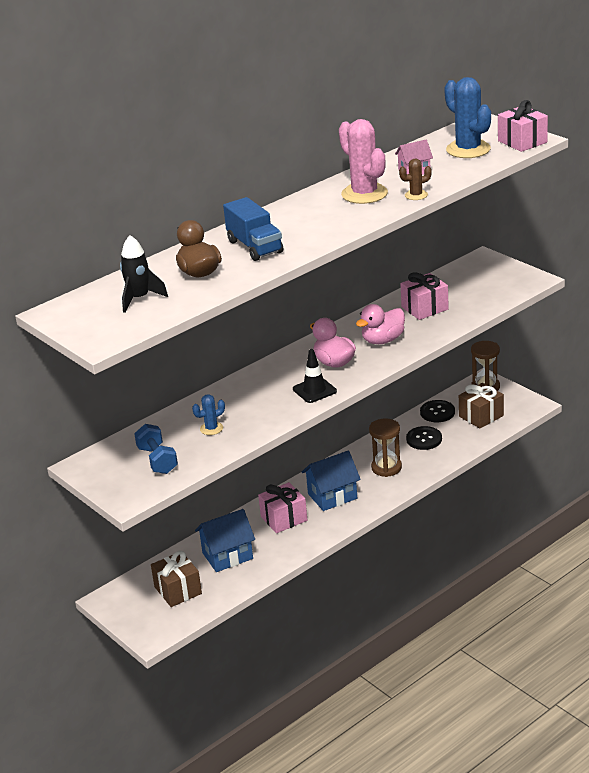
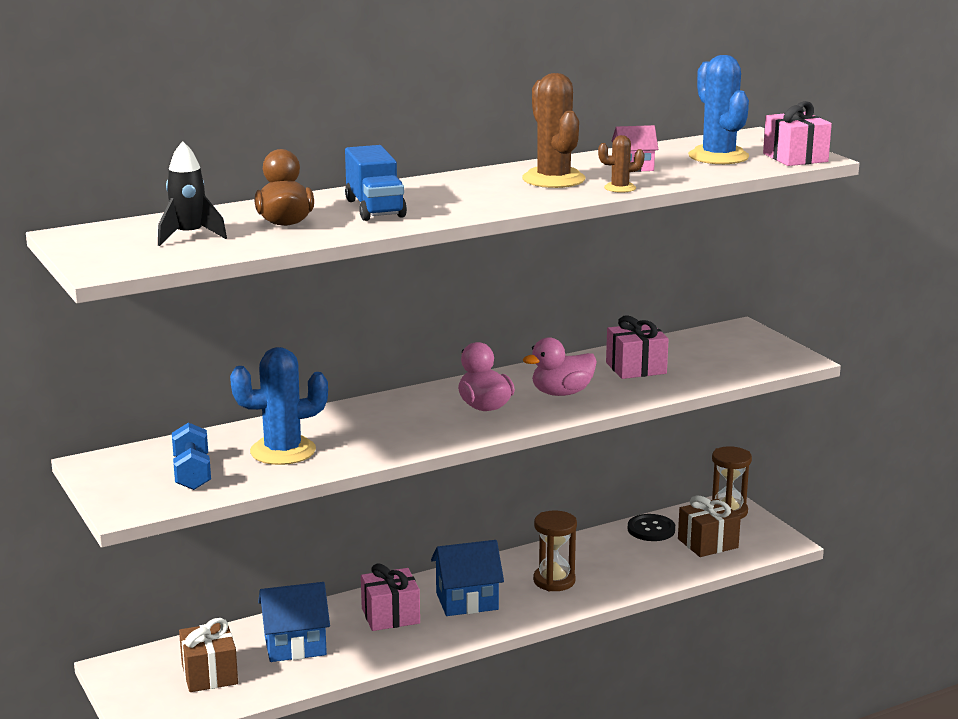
camera: 10 degrees right, 10 degrees down
(211, 428) = (283, 451): blue cactus -> blue cactus, size x2.02
(314, 390) = (441, 431): black traffic cone -> none
(364, 194) = (553, 179): pink cactus -> brown cactus
(424, 439) = (619, 557): black button -> none

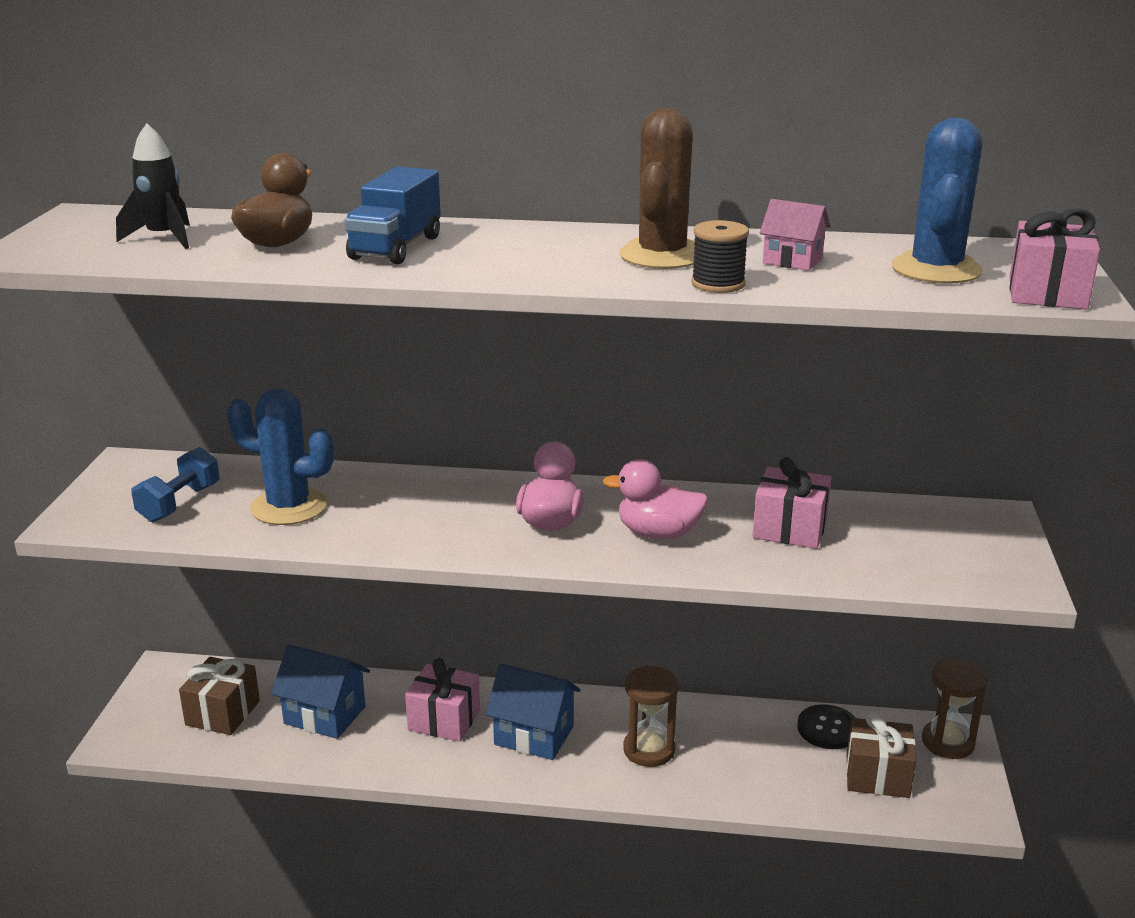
camera: 35 degrees right, 5 degrees up
(620, 188) = (718, 284): brown cactus -> black spool

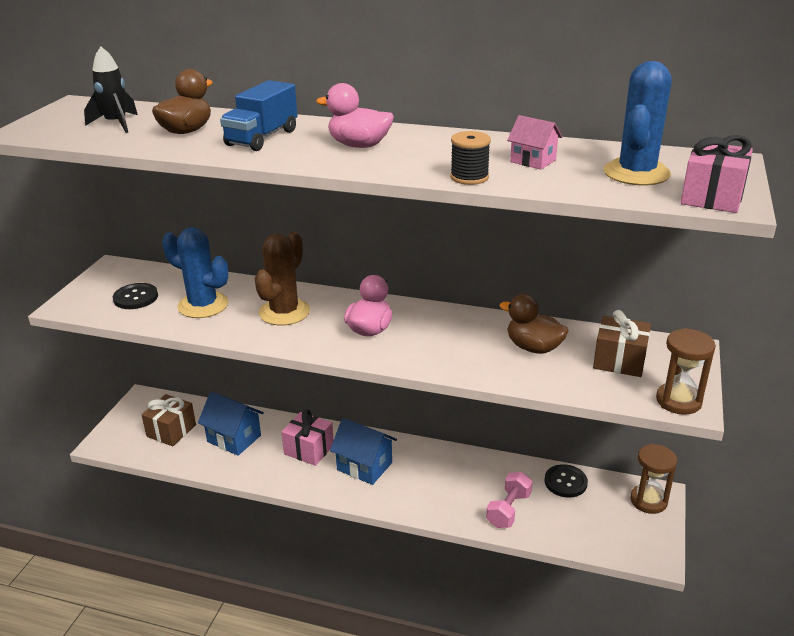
camera: 10 degrees right, 5 degrees up
(179, 503) = (136, 297): blue dumbbell -> black button
(649, 750) = (438, 484): brown hourglass -> brown hourglass (678, 401)
(658, 533) = (440, 344): pink duck -> pink duck (359, 145)
(662, 255) = (441, 152): brown cactus -> brown cactus (284, 312)
(759, 775) = (508, 510): none -> pink dumbbell
(789, 529) = (533, 348): pink gift -> brown duck
(877, 775) = (591, 520): brown gift -> brown gift (619, 361)

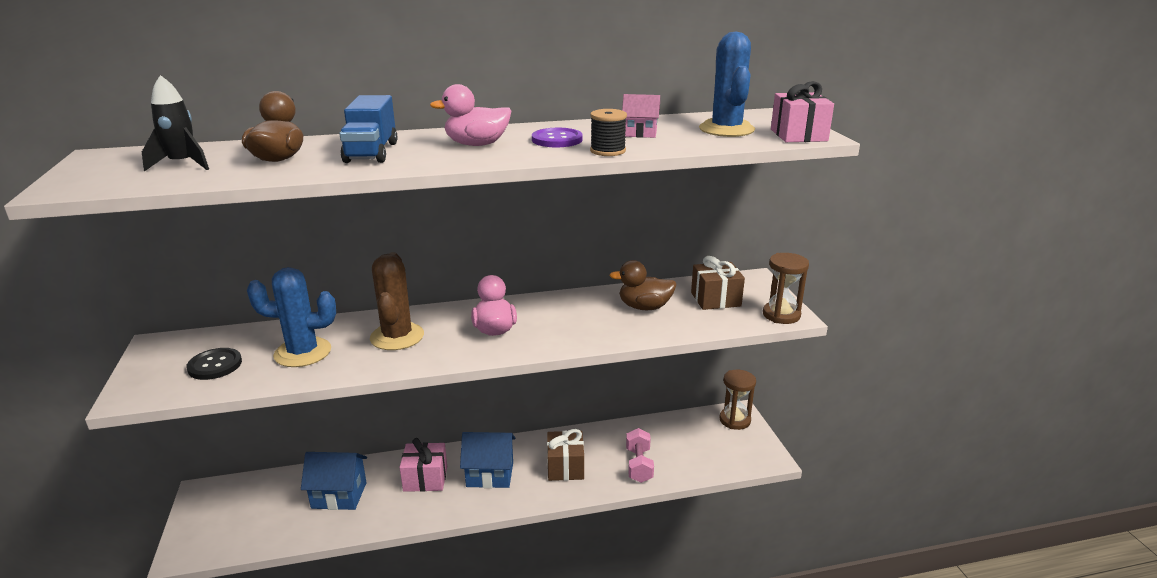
camera: 30 degrees left, 5 degrees down
(171, 431) = (261, 512): brown gift -> brown gift (565, 467)
(439, 153) = (557, 140): none -> purple button
(565, 482) = (666, 428): black button -> none

